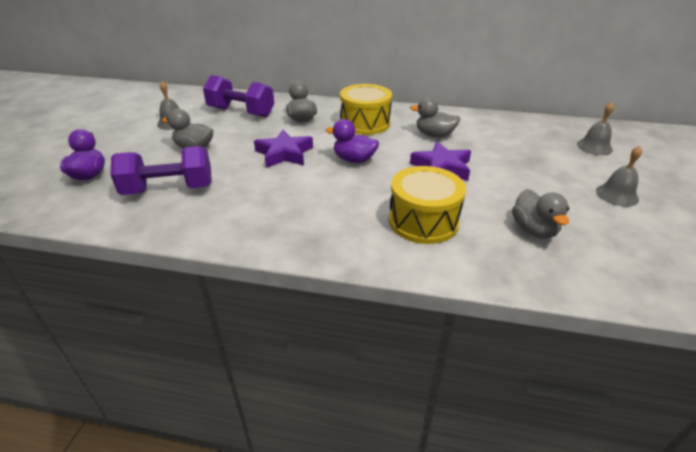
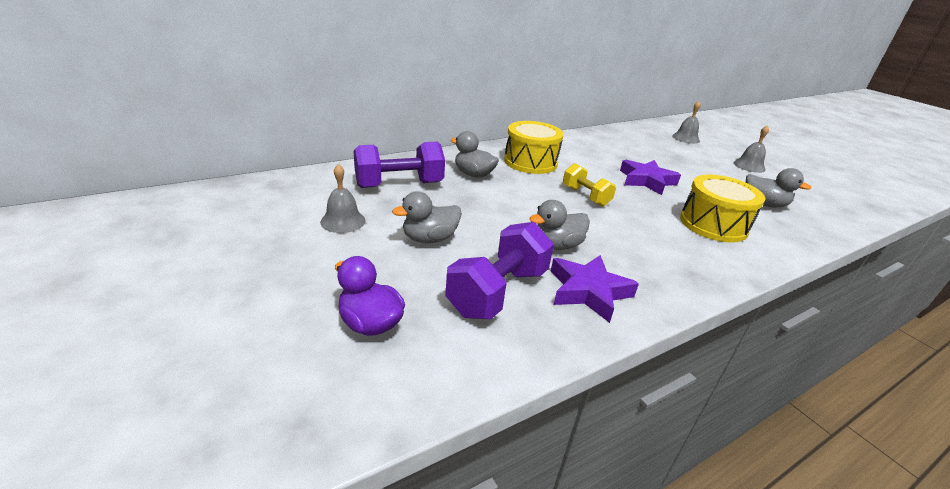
camera: 45 degrees left, 5 degrees down
(284, 153) = (525, 211): purple star -> purple star (588, 291)
(354, 160) = (585, 196): purple duck -> yellow dumbbell
(434, 135) = (594, 157): grey duck -> grey duck (556, 245)

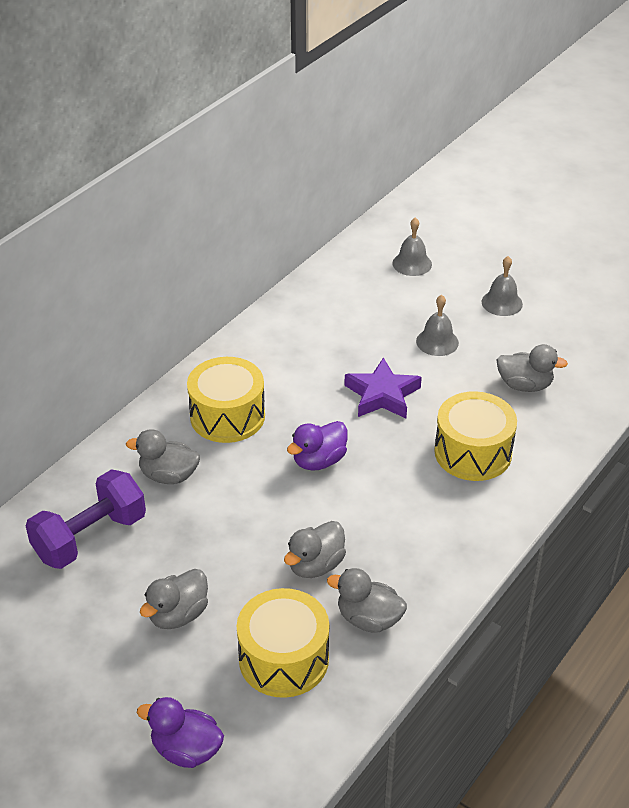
camera: 20 degrees left, 10 degrees up
(343, 221) = (67, 629): grey bell -> grey bell (437, 342)
(498, 292) = (283, 659): purple dumbbell -> yellow drum
(585, 196) = (319, 461): yellow dumbbell -> purple duck
(588, 291) = (368, 619): purple star -> grey duck

